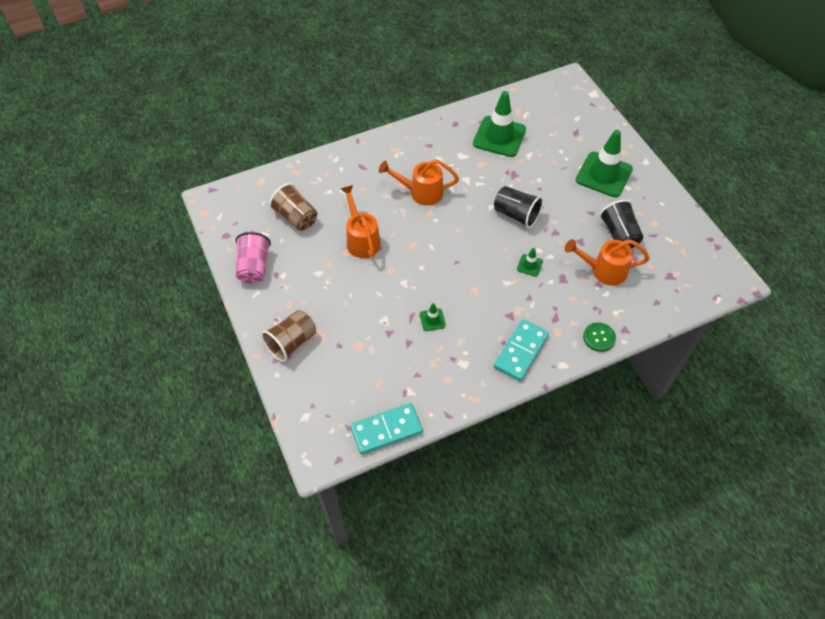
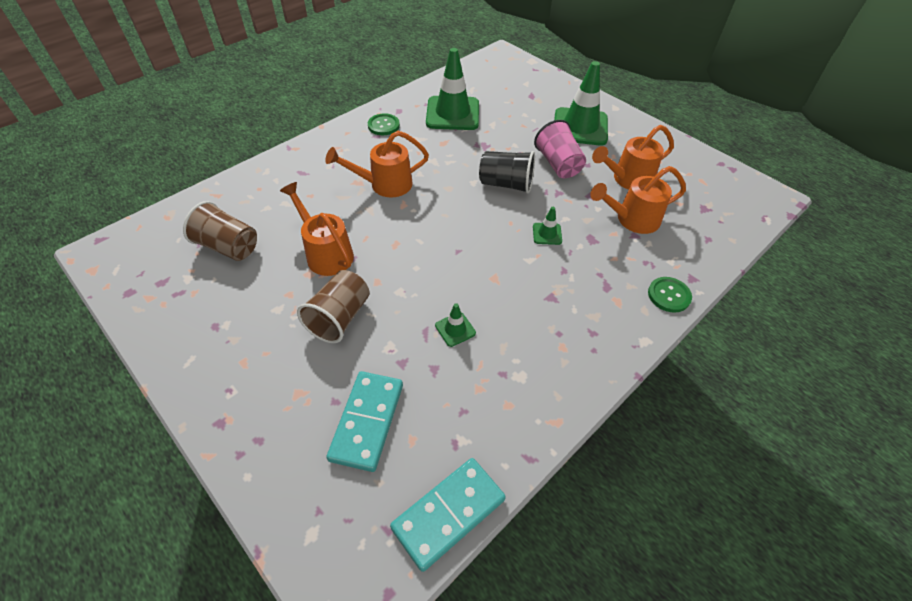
camera: 20 degrees left, 5 degrees down
(254, 267) = (179, 324): pink cup -> pink cup (558, 164)
(292, 342) = (260, 418): brown cup -> brown cup (339, 317)
(438, 136) = (383, 125): none -> green button
(521, 351) = (586, 339): turquoise domino -> turquoise domino (367, 421)
(619, 234) = (627, 179): black cup -> orange watering can

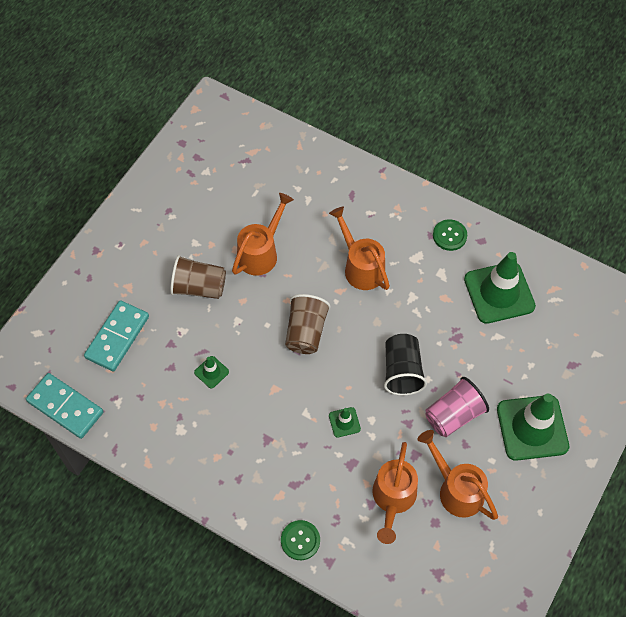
camera: 75 degrees right, 10 degrees up
(228, 247) = (245, 182): brown cup -> brown cup (306, 332)
(367, 421) = (117, 337): turquoise domino -> turquoise domino turned 60 degrees counterclockwise
(632, 219) = (393, 499): orange watering can -> orange watering can turned 135 degrees counterclockwise

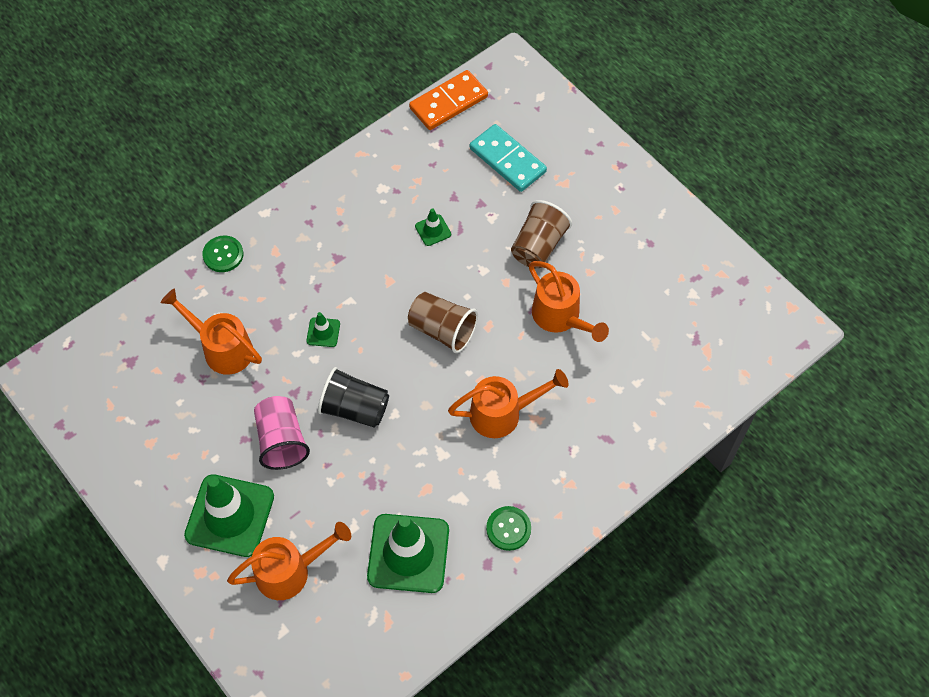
camera: 110 degrees right, 0 degrees up
(65, 407) = (448, 102): turquoise domino -> orange domino
(456, 489) = (202, 410): orange watering can -> orange watering can (290, 571)

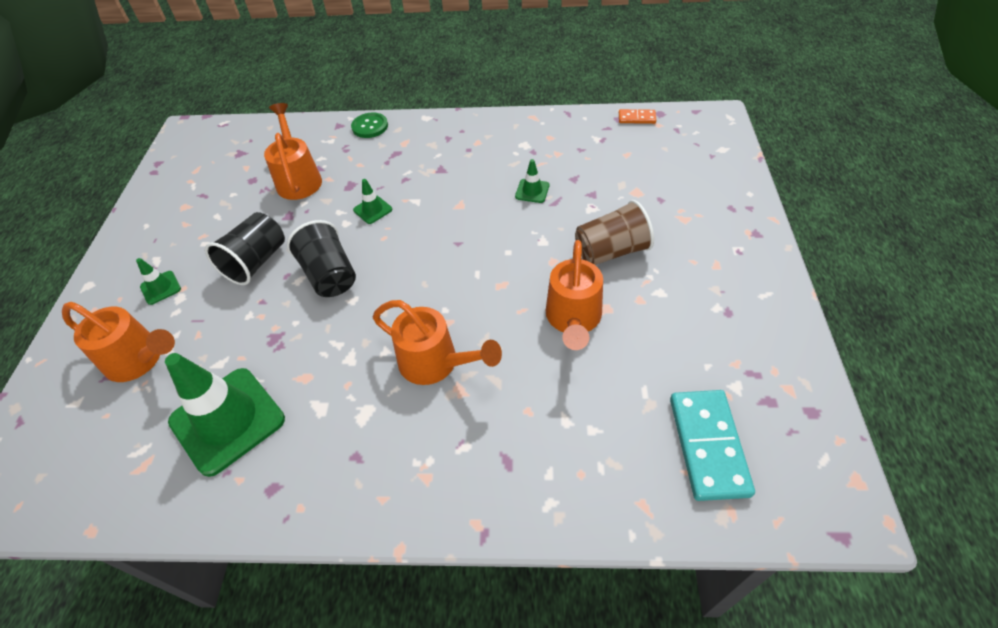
camera: 45 degrees right, 10 degrees down
(230, 515) = (160, 288): green traffic cone -> green traffic cone, size x0.44
(282, 440) = (256, 262): pink cup -> black cup
(442, 330) = (460, 264): brown cup -> none
(448, 102) = (636, 118): orange domino -> orange domino, size x0.50
(507, 160) = (647, 177): turquoise domino -> turquoise domino (708, 445)
(508, 529) = (325, 471): green button -> none

